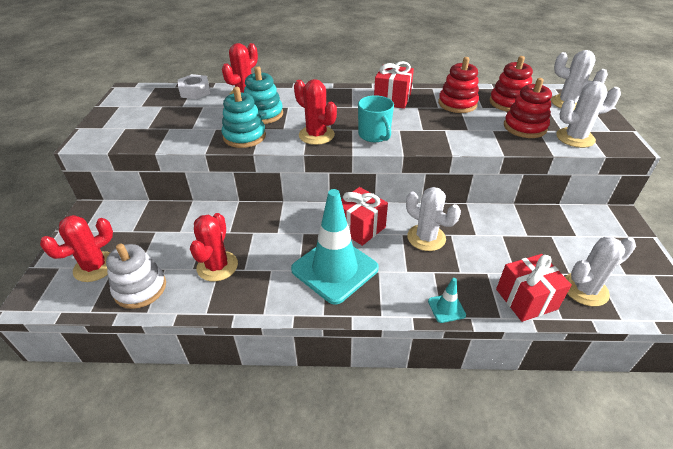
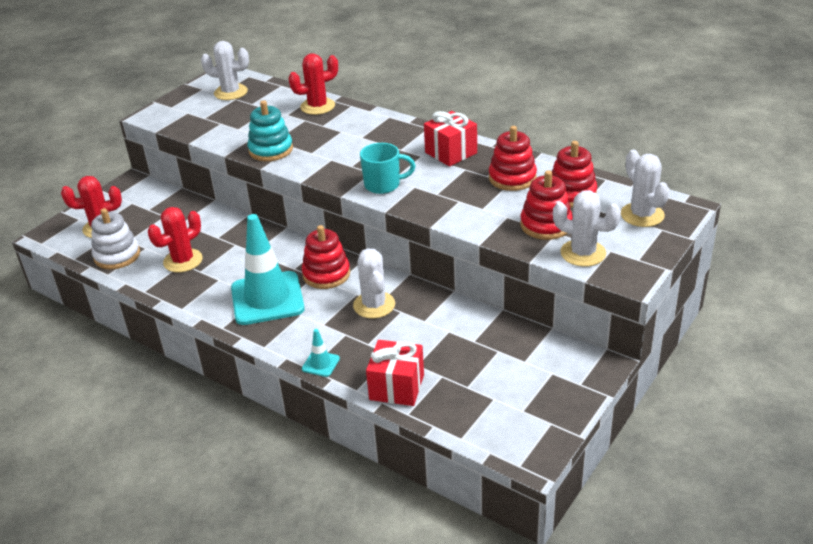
camera: 35 degrees right, 5 degrees down
(195, 91) = (277, 91): white nut -> none
(263, 114) = (310, 133): turquoise stacking toy -> none
(316, 135) = (332, 168): red cactus -> none
(360, 227) = (326, 274): red gift -> red stacking toy
(374, 135) = (383, 185): turquoise mug -> turquoise mug turned 105 degrees counterclockwise
(585, 289) = (462, 404): white cactus -> white cactus (231, 92)

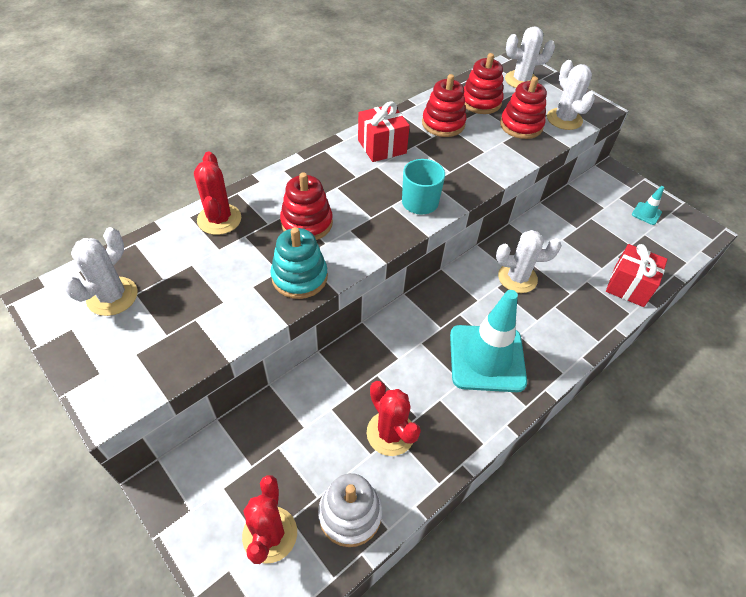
camera: 80 degrees left, 15 degrees up
(320, 364) = (594, 332): turquoise traffic cone -> turquoise traffic cone (646, 213)
(326, 274) = (460, 303): red stacking toy -> red stacking toy (307, 223)
(583, 253) = (564, 119): white cactus -> white cactus turned 60 degrees counterclockwise

